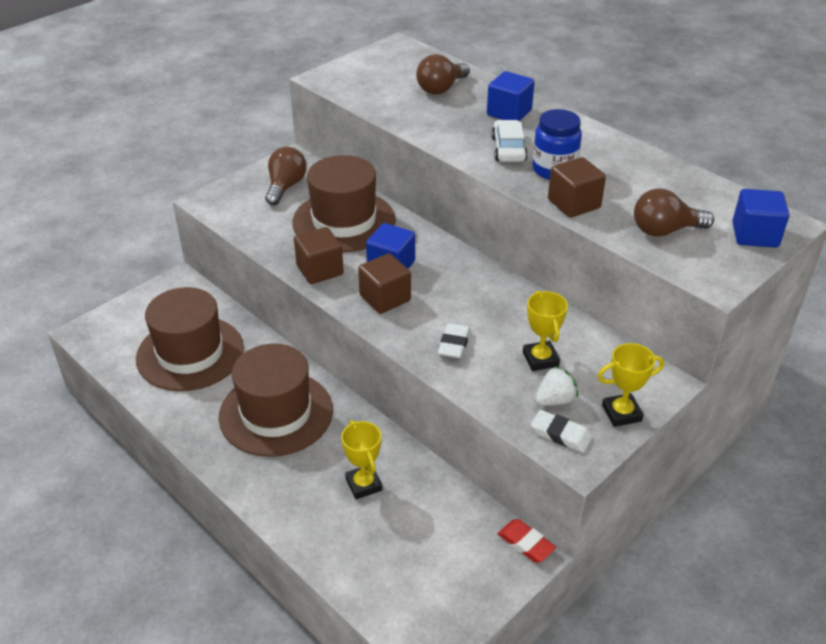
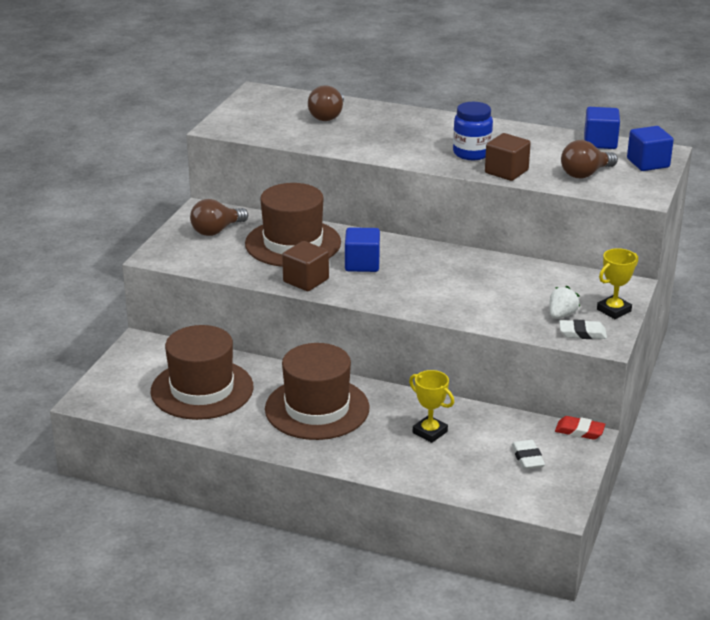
camera: 25 degrees left, 10 degrees down
(285, 187) = (216, 231): brown light bulb -> brown light bulb turned 120 degrees counterclockwise
(385, 298) = (377, 286): brown cube -> none
(454, 344) = (458, 301): white eraser -> white eraser (527, 458)
(508, 149) = (424, 147): white car -> none
(509, 113) = (400, 122): blue cube -> blue cube (600, 142)
(540, 359) = (530, 294): yellow trophy -> none

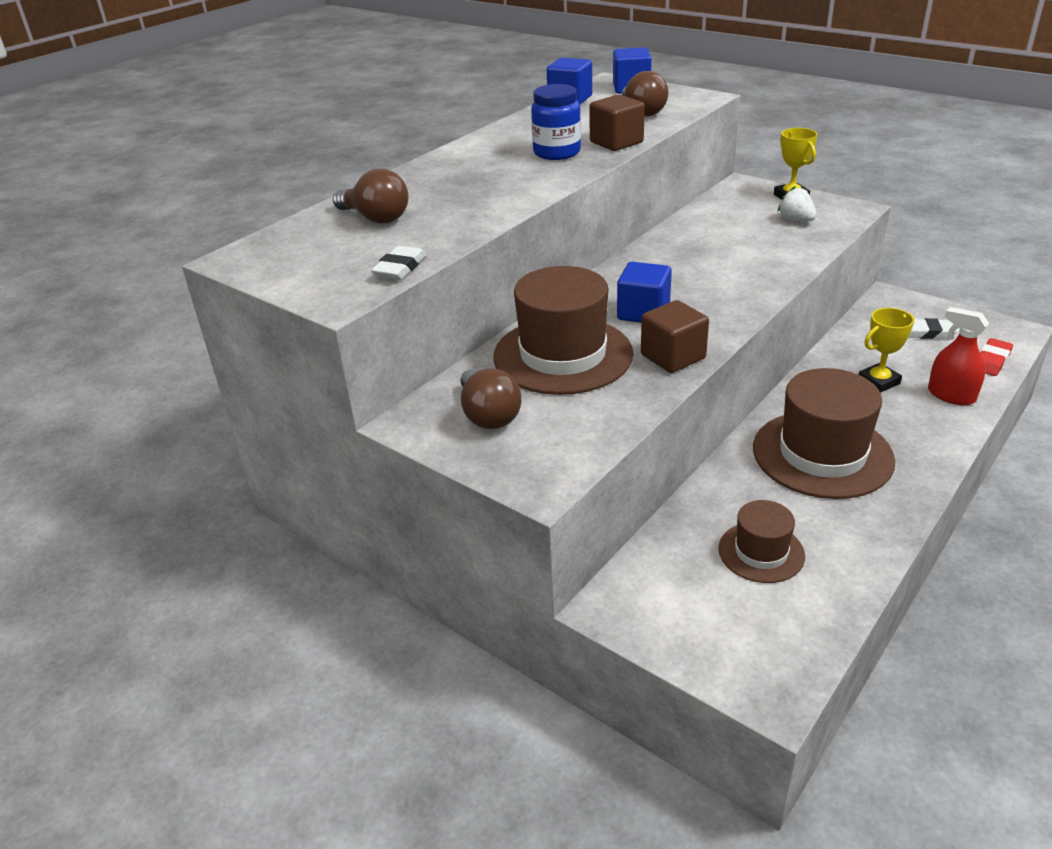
camera: 70 degrees left, 5 degrees up
(202, 389) = (761, 552): brown hat -> brown hat, size x0.55
(425, 468) = (951, 395): none -> red spray bottle
(579, 431) = (878, 299): red eraser -> red eraser (991, 361)
(582, 333) = (834, 216): white eraser -> white eraser (400, 268)

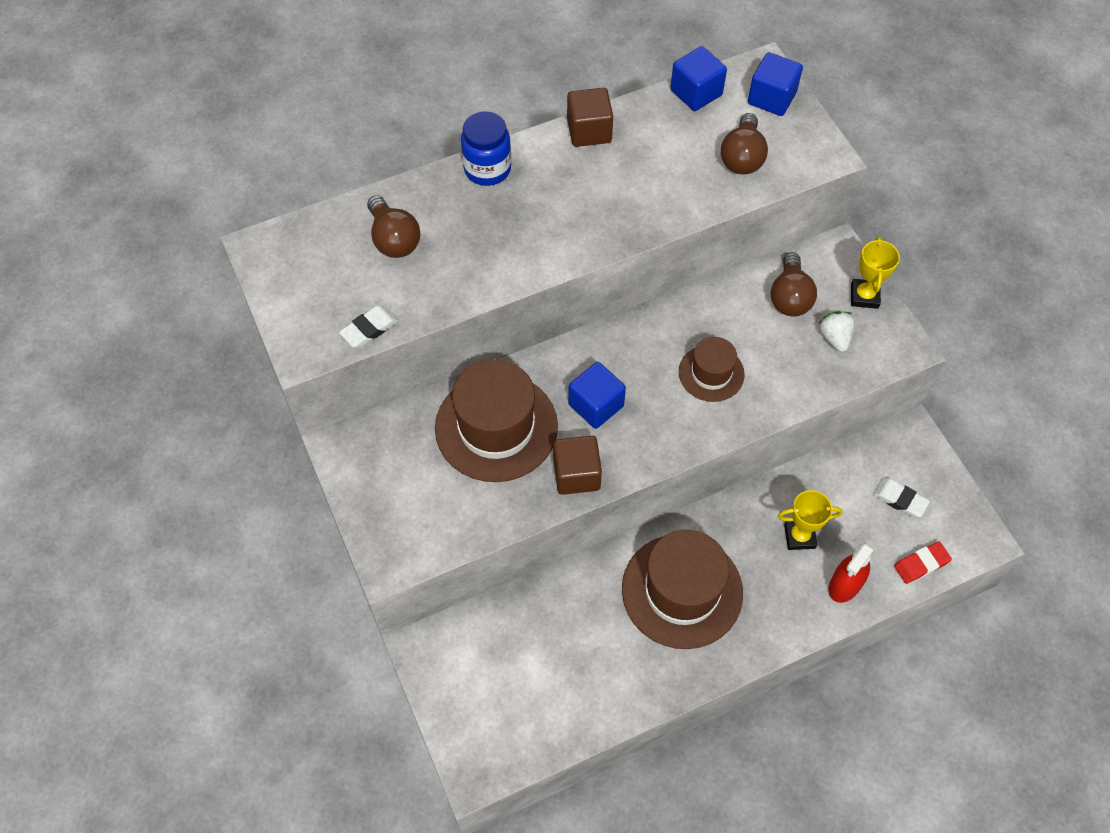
camera: 25 degrees right, 25 degrees up
(488, 415) = (398, 469): brown light bulb -> brown light bulb (789, 297)
(557, 153) = (608, 200): blue jar -> blue jar (487, 169)
(616, 142) = (674, 207): brown cube -> brown cube (589, 131)
(761, 552) = (558, 658): brown hat -> brown hat (711, 373)
(951, 395) = (845, 585): red spray bottle -> red spray bottle turned 120 degrees counterclockwise

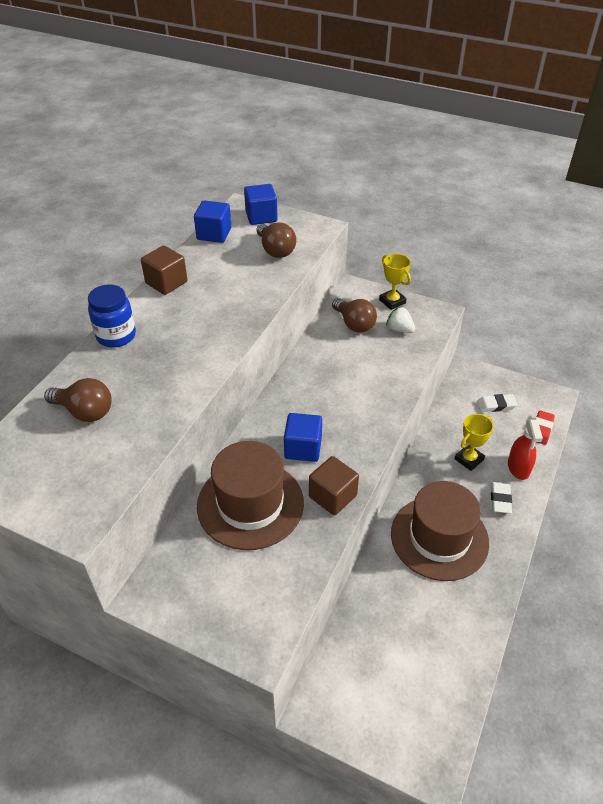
camera: 40 degrees left, 15 degrees down
(369, 329) = (120, 477): white eraser -> white eraser (500, 499)
(711, 373) = (353, 387): brown hat -> none

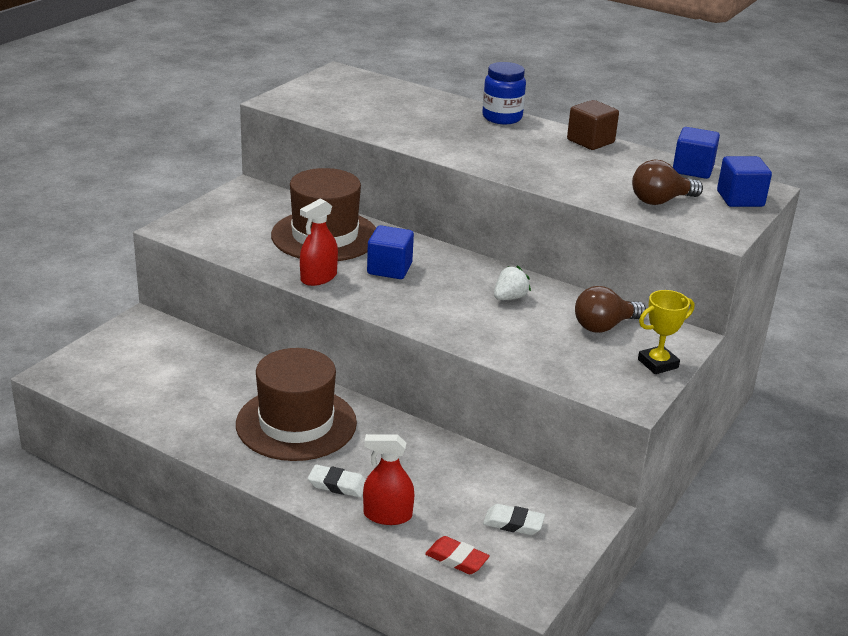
camera: 95 degrees right, 15 degrees down
(85, 412) = (400, 105): brown light bulb -> none
(332, 496) = (318, 277): brown cube -> red spray bottle
(399, 329) = (593, 360): white strawberry -> white strawberry (509, 298)
(469, 459) = (411, 472): yellow trophy -> none
(496, 405) = (513, 523): white eraser -> white eraser turned 75 degrees counterclockwise

